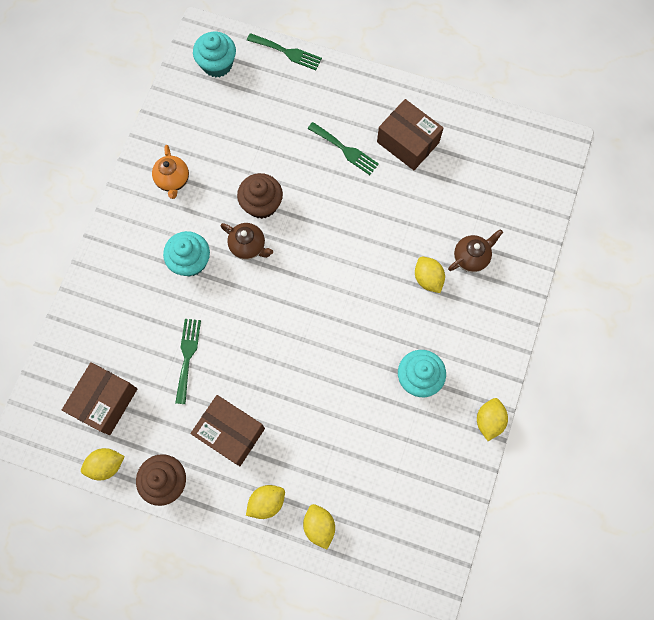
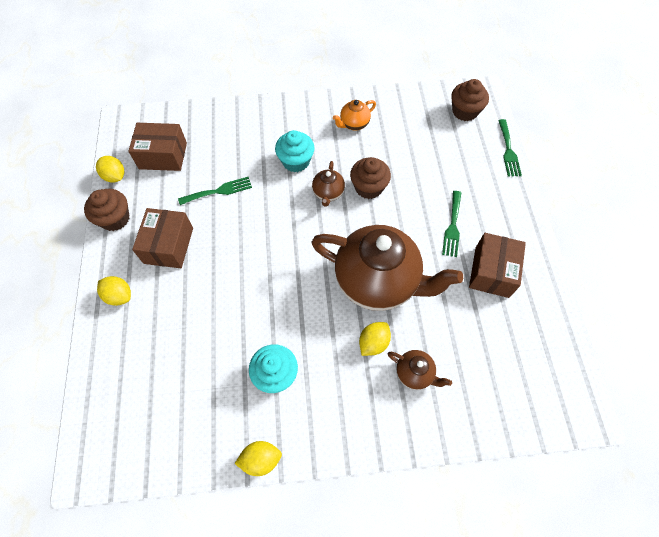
camera: 65 degrees right, 10 degrees down
(217, 64) = (465, 111): turquoise cupcake -> brown cupcake
(319, 526) = (111, 345): yellow lemon -> none
(370, 246) = (378, 281): none -> brown teapot

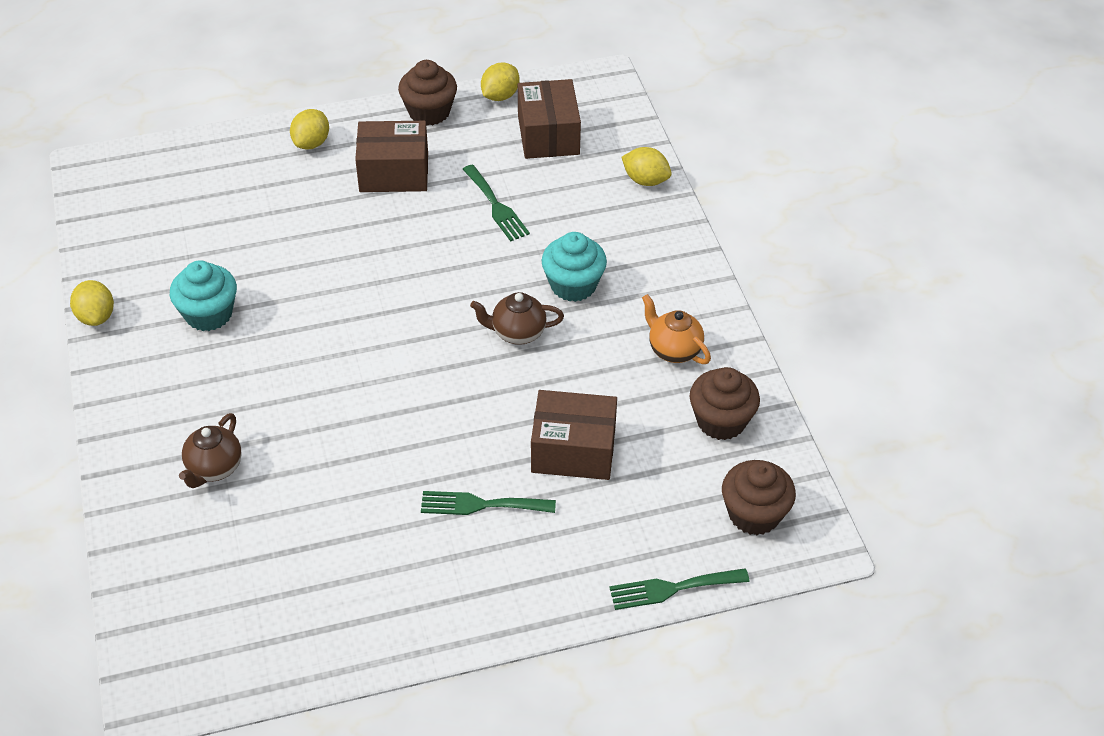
camera: 80 degrees right, 15 degrees down
(368, 187) = (540, 383): brown cupcake -> brown cupcake (721, 421)
(373, 343) = (260, 415): yellow lemon -> yellow lemon (645, 180)
(378, 281) = (362, 412): brown teapot -> none
(491, 272) = (398, 564): brown box -> brown box (573, 450)

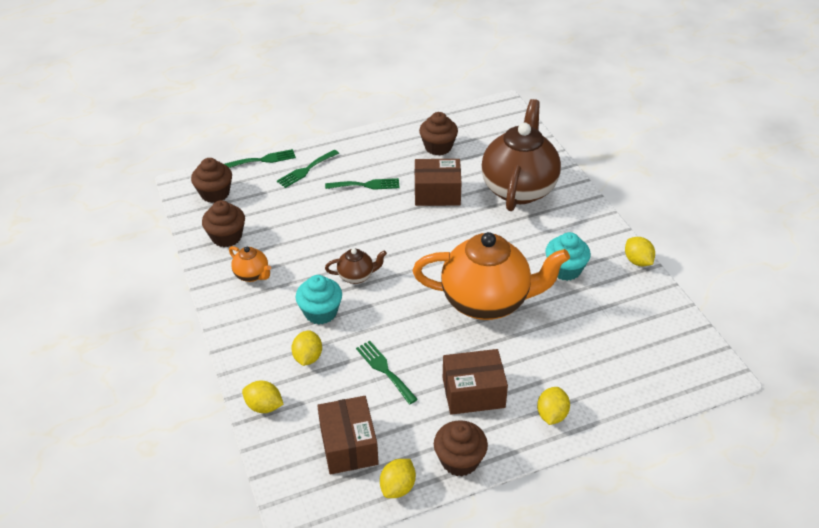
camera: 175 degrees right, 5 degrees down
(214, 468) = (519, 188): brown teapot -> brown teapot, size x2.35
(327, 585) = (438, 147): none -> brown cupcake
(339, 278) = (487, 301): none -> orange teapot
(573, 450) = (316, 214): brown box -> brown box (437, 193)
(589, 553) = (306, 170): none -> green fork
(592, 229) = (308, 357): none -> yellow lemon

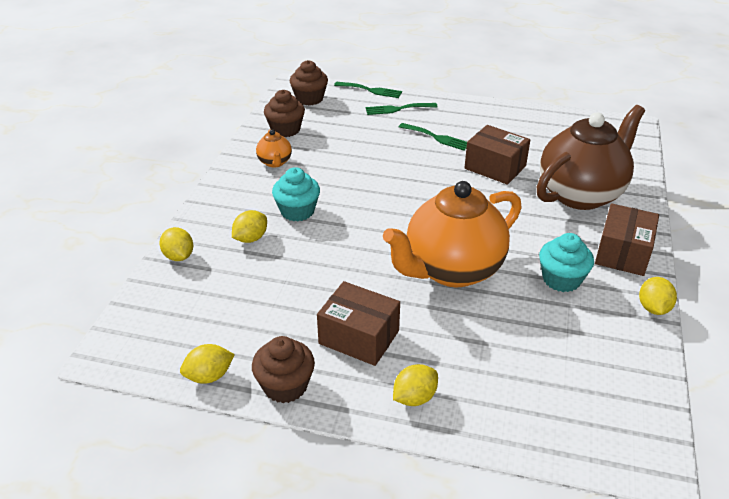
camera: 35 degrees right, 5 degrees down
(348, 445) = (208, 320): brown box -> brown box (622, 253)
(356, 276) = (355, 199): brown teapot -> none
(384, 370) = (301, 278): green fork -> none
(438, 147) = (533, 134): brown cupcake -> none
(487, 301) = (452, 270): orange teapot -> orange teapot turned 105 degrees clockwise

